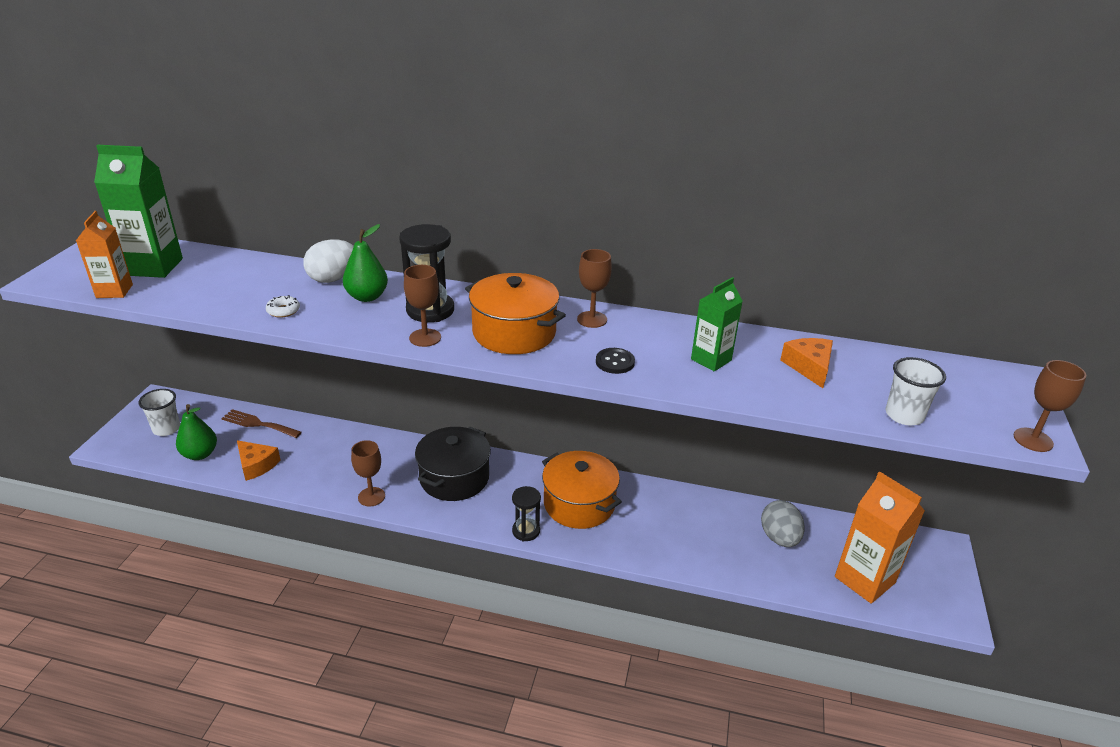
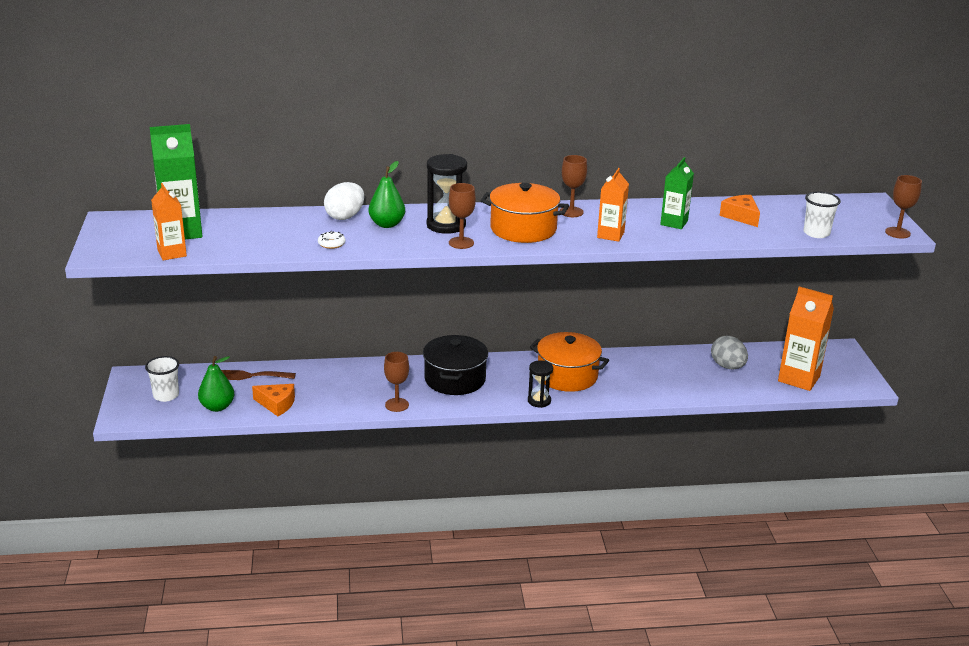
camera: 20 degrees left, 5 degrees down
(615, 362) = (610, 235): black button -> orange carton

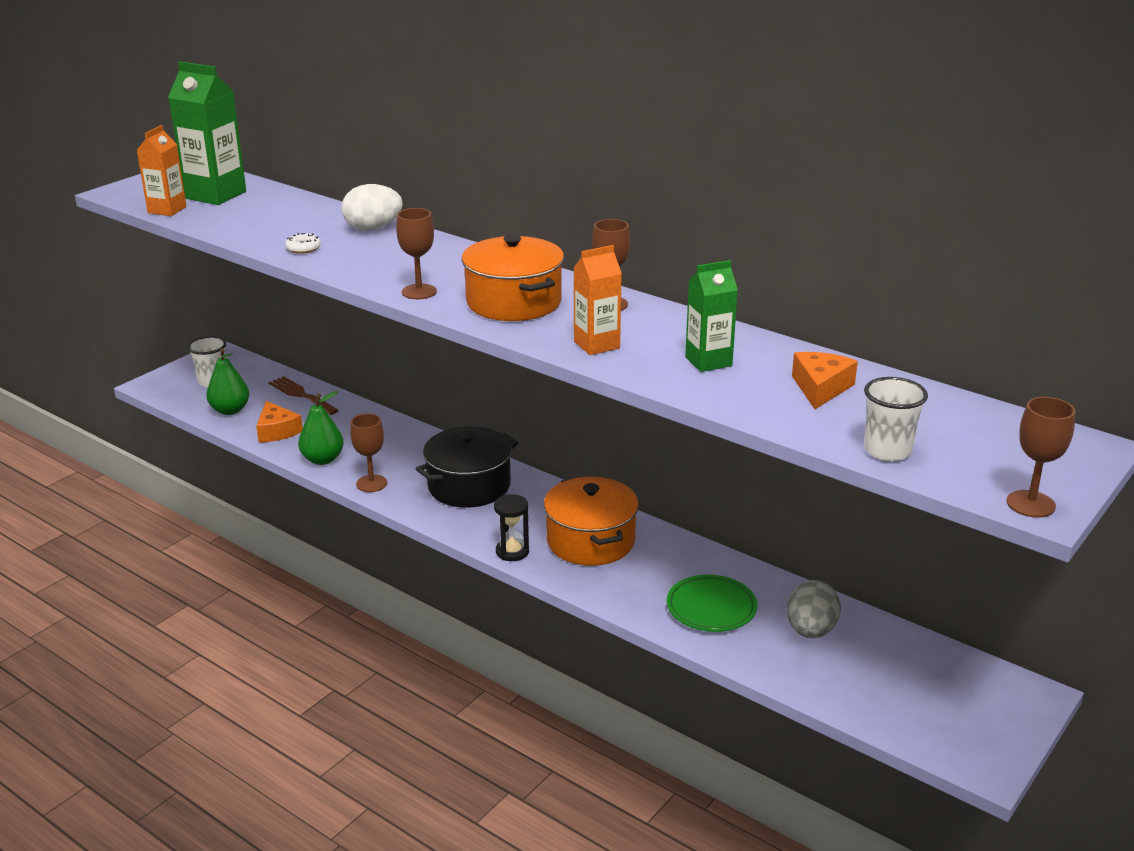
camera: 45 degrees right, 0 degrees up
(387, 224) = (392, 249): green pear -> green pear (322, 459)
(446, 225) = (445, 270): black hourglass -> none
(673, 378) = (711, 608): none -> green plate
(799, 378) = (889, 698): orange carton -> none

